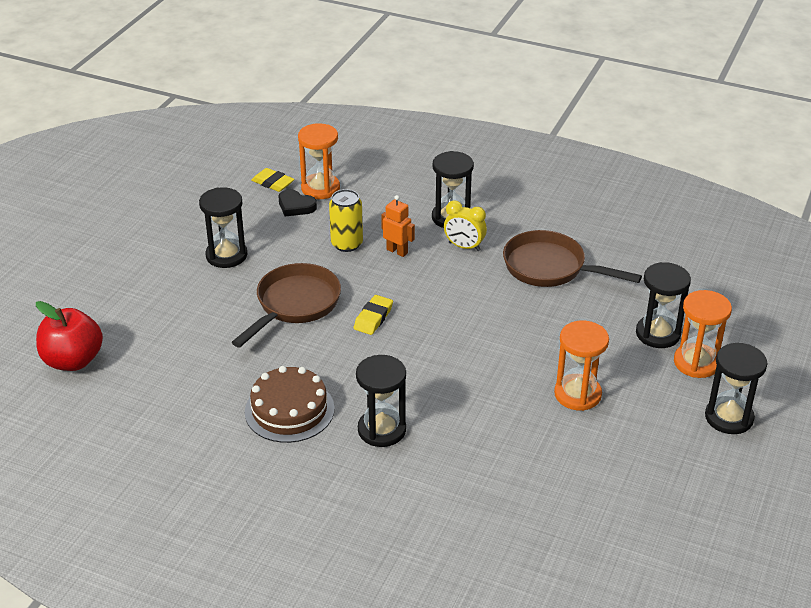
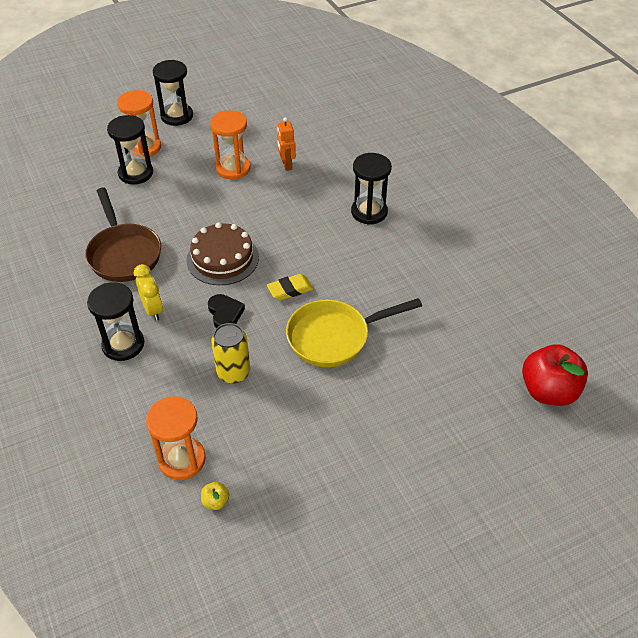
camera: 140 degrees left, 10 degrees up
(226, 255) = (343, 428): black hourglass -> none
(273, 183) = (215, 501): yellow eraser -> yellow apple
(289, 410) = (414, 256): brown cake -> brown cake (222, 258)
(294, 305) = (334, 337): brown pan -> yellow pan
(296, 206) = (227, 450): black heart -> black heart (225, 314)
(397, 251) = (204, 338): orange robot -> orange robot (286, 165)

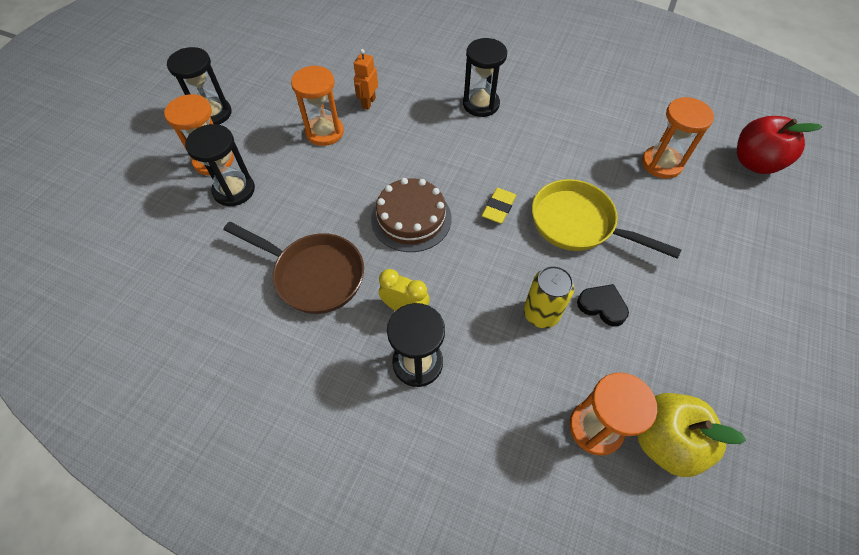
camera: 40 degrees left, 10 degrees up
(215, 501) = (665, 441): yellow apple -> yellow apple, size x2.42
(225, 314) = (472, 266): black heart -> black heart (602, 306)
(286, 165) = (368, 103): orange robot -> orange robot turned 75 degrees clockwise
(334, 337) = (578, 224): yellow pan -> yellow pan turned 90 degrees clockwise
(461, 340) = (661, 163): none -> orange hourglass

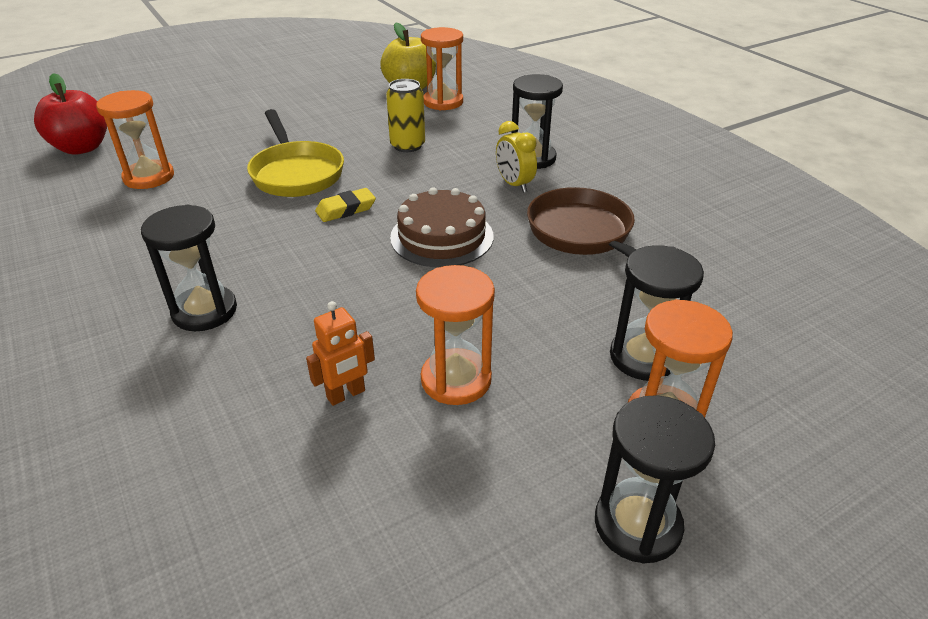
camera: 145 degrees left, 20 degrees down
(602, 306) = (358, 133): black heart -> none

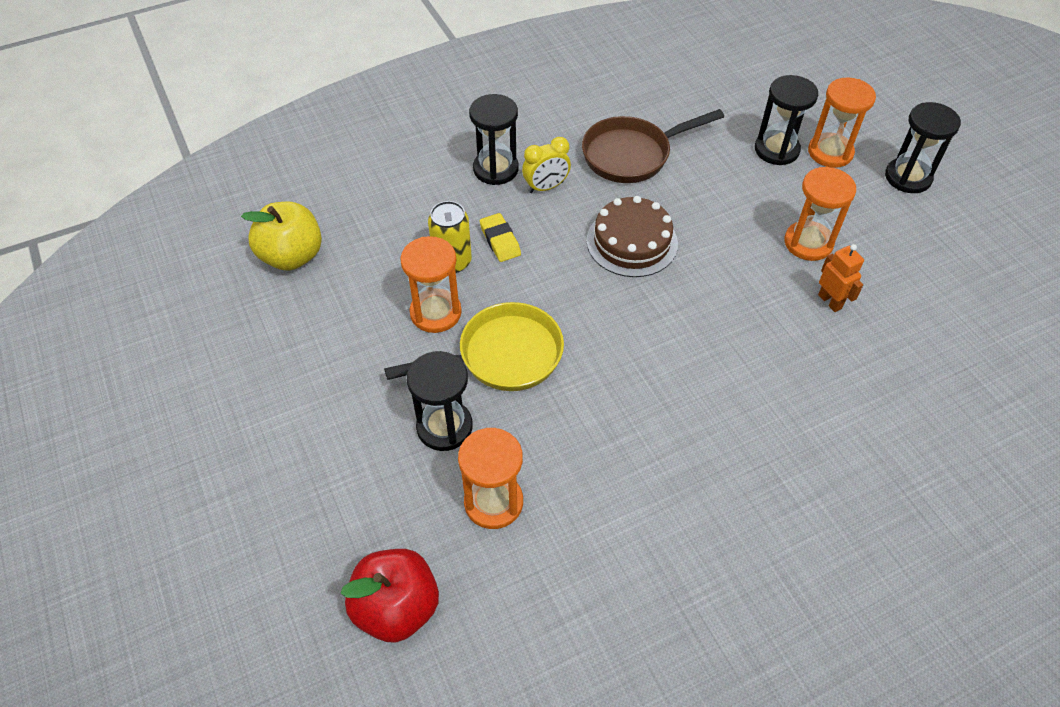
camera: 85 degrees left, 15 degrees up
(204, 311) = (743, 401): black hourglass -> black hourglass (444, 427)
(346, 209) = (581, 310): yellow eraser -> yellow eraser (500, 241)
(443, 102) = (344, 227): orange hourglass -> orange hourglass (435, 313)

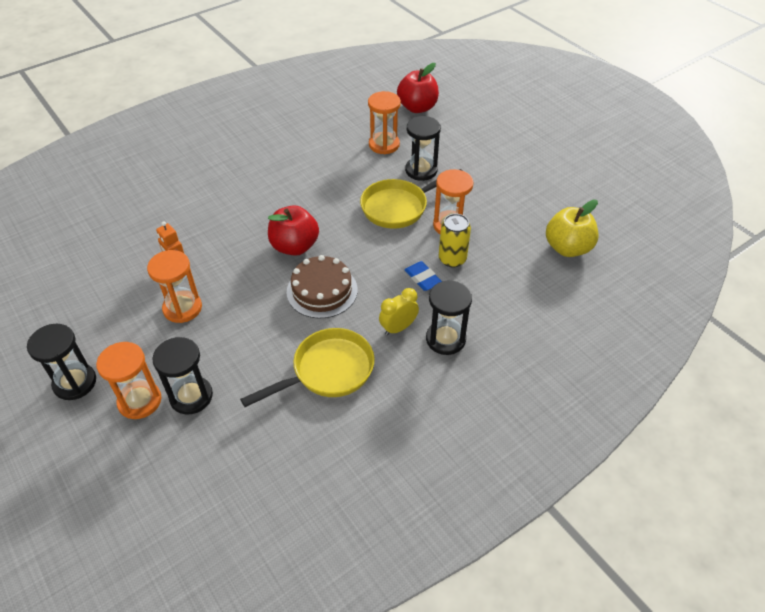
camera: 170 degrees right, 5 degrees down
(500, 241) = (422, 278): yellow eraser -> blue eraser
(632, 155) = (327, 371): brown pan -> yellow pan
(666, 310) = (294, 246): none -> red apple

